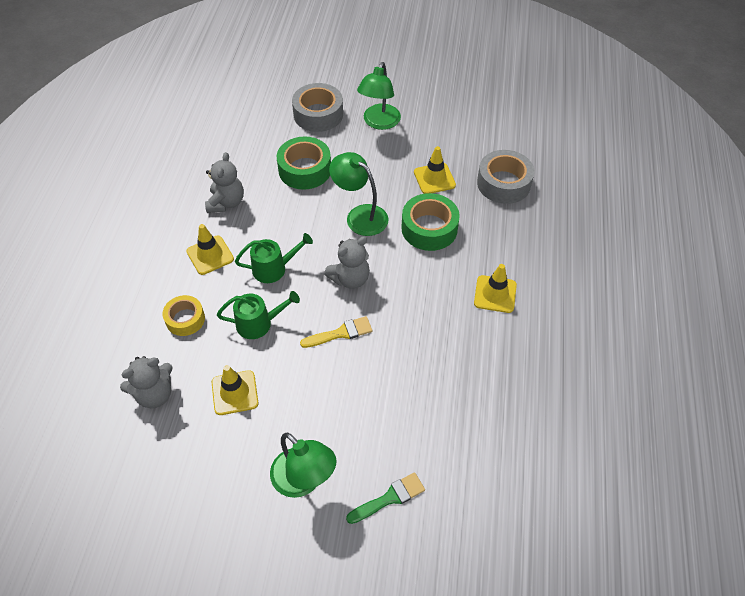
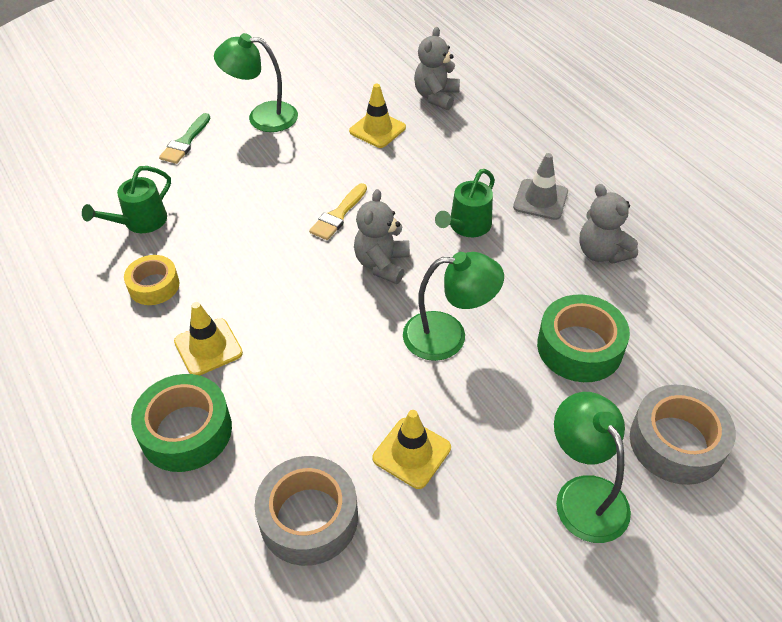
camera: 140 degrees right, 5 degrees down
(185, 319) = (485, 146): yellow tape -> yellow tape (154, 286)
(210, 255) = (540, 199): yellow traffic cone -> grey traffic cone
(259, 323) = (420, 179): green watering can -> green watering can (140, 222)
(429, 228) = (351, 375): green tape -> green tape (186, 431)

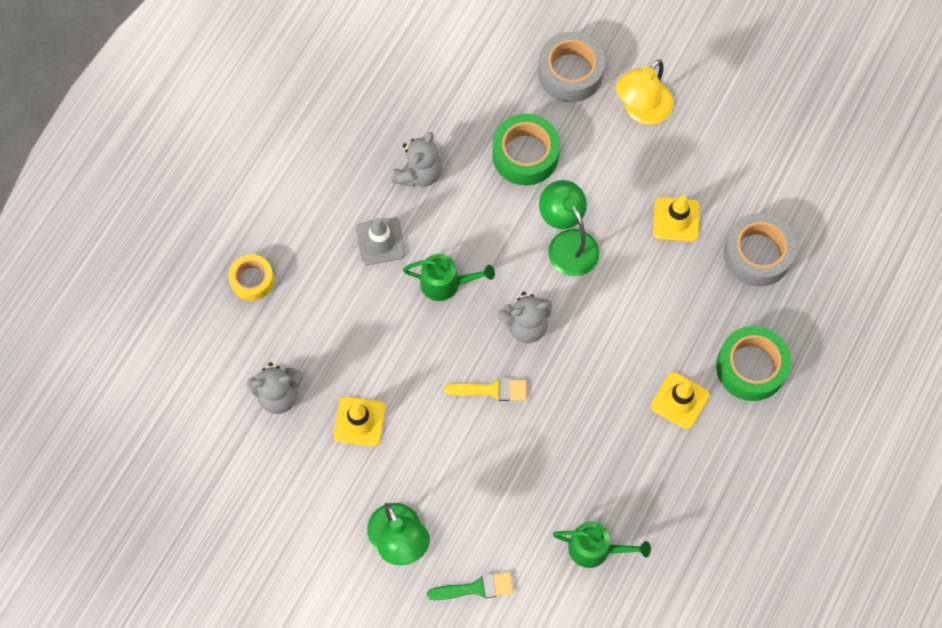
camera: 120 degrees left, 20 degrees up
(154, 286) = (651, 483): yellow tape -> yellow tape (252, 280)
(584, 494) = (641, 111): green lamp -> yellow lamp

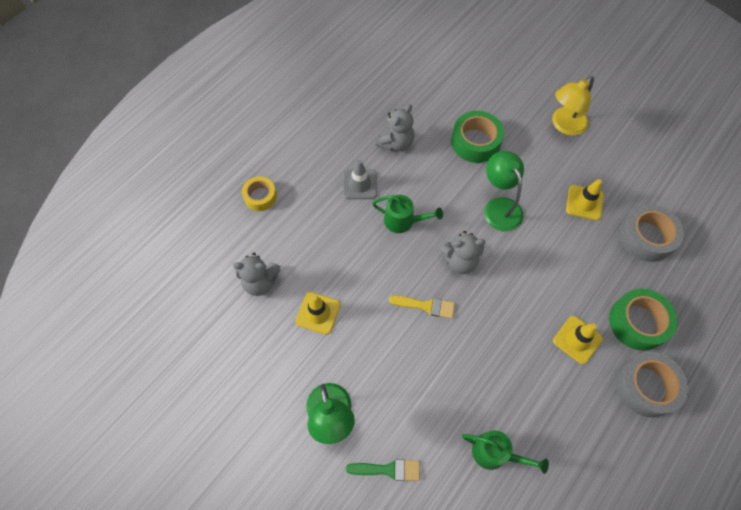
camera: 10 degrees right, 5 degrees down
(570, 73) = (514, 94): grey tape -> grey tape (646, 386)

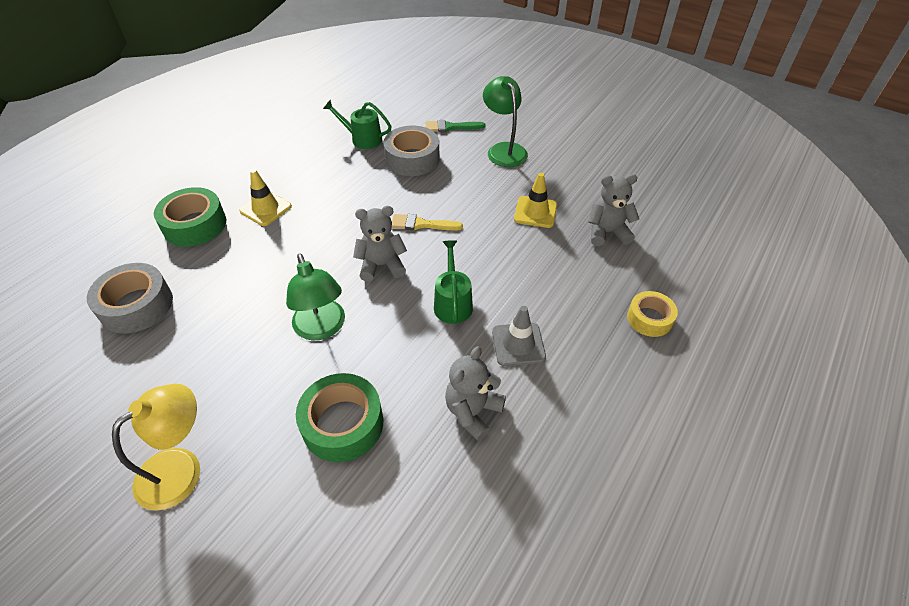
camera: 175 degrees right, 15 degrees down
(403, 221) = (452, 303): green watering can -> green watering can turned 75 degrees clockwise
(584, 203) = (200, 342): yellow traffic cone -> none
(646, 386) = (212, 182): grey tape -> grey tape (412, 159)

